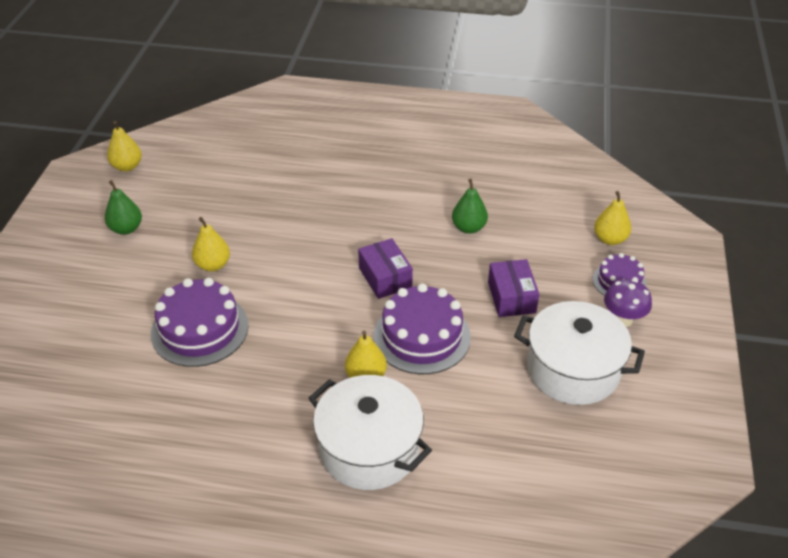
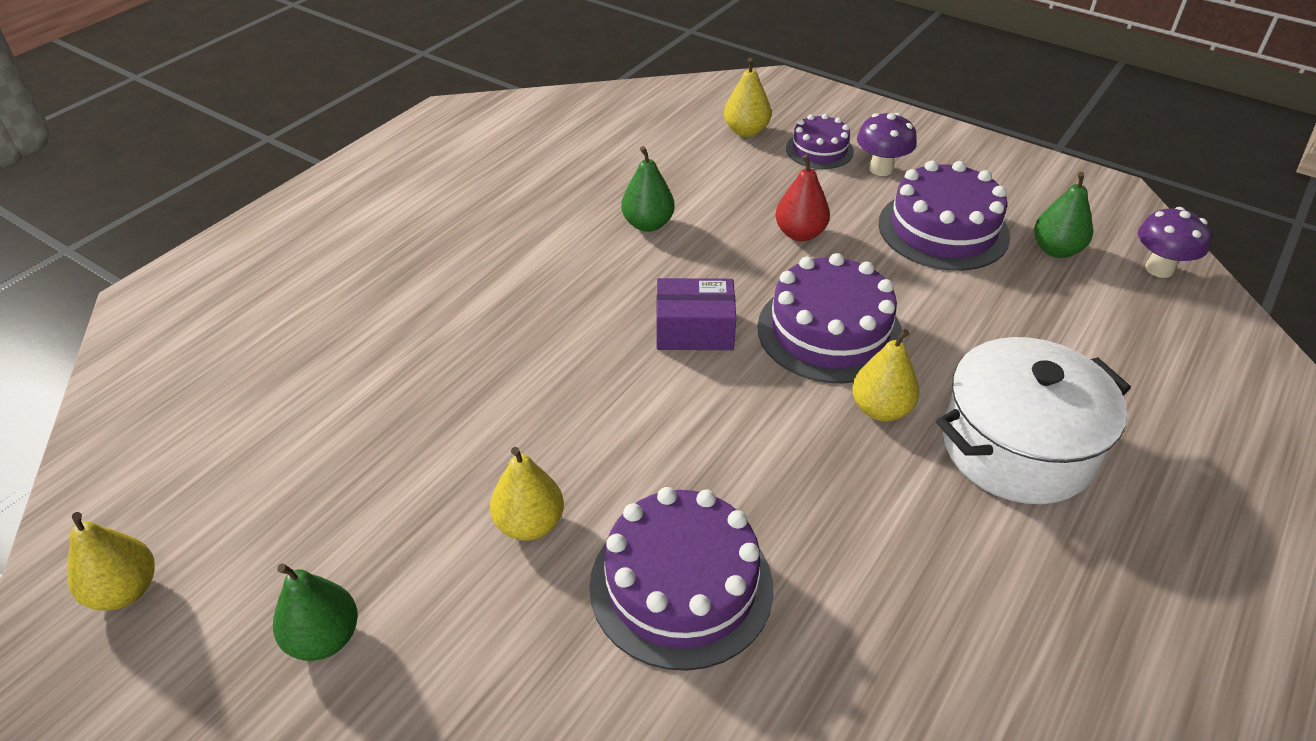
camera: 65 degrees left, 0 degrees up
(511, 297) = (800, 234): purple box -> red pear
(573, 369) = (943, 230): white pot -> purple cake
(597, 439) = (1056, 250): none -> green pear
(621, 509) = (1159, 269): none -> purple mushroom

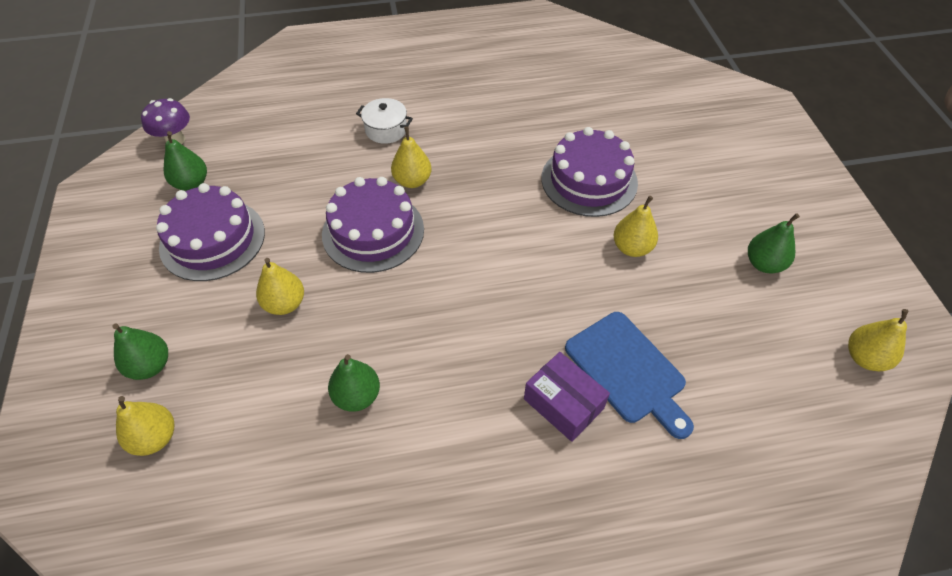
camera: 135 degrees left, 10 degrees up
(424, 387) = (628, 370): none -> blue cutting board
(694, 330) = (437, 287): purple box -> purple box (563, 404)
(800, 234) = (285, 304): red pear -> yellow pear
(819, 150) = (150, 366): purple cake -> green pear
(881, 169) = (152, 312): purple mushroom -> none
(1017, 447) = (386, 130): white pot -> white pot, size x0.50

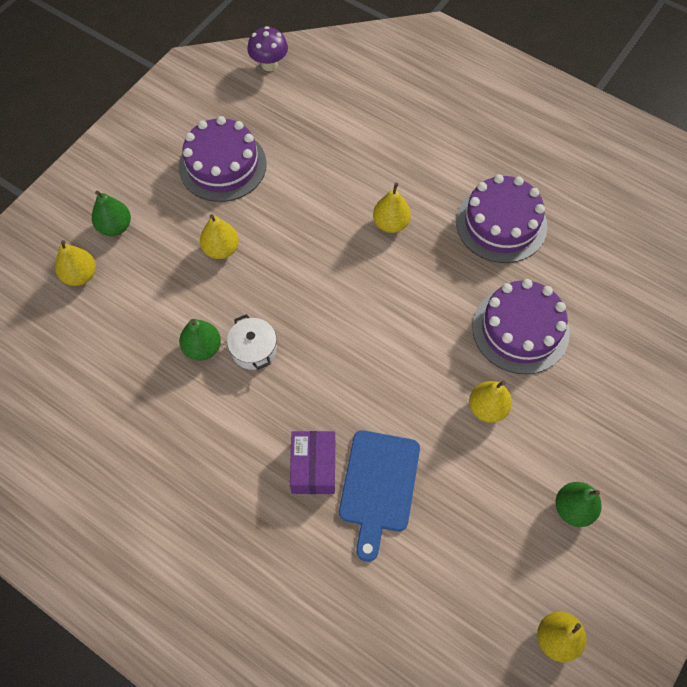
camera: 45 degrees right, 10 degrees up
(191, 183) = (248, 110): green pear -> none
(373, 231) = (324, 242): purple cake -> purple cake (501, 224)
(386, 130) = (416, 165): white pot -> white pot (254, 349)

